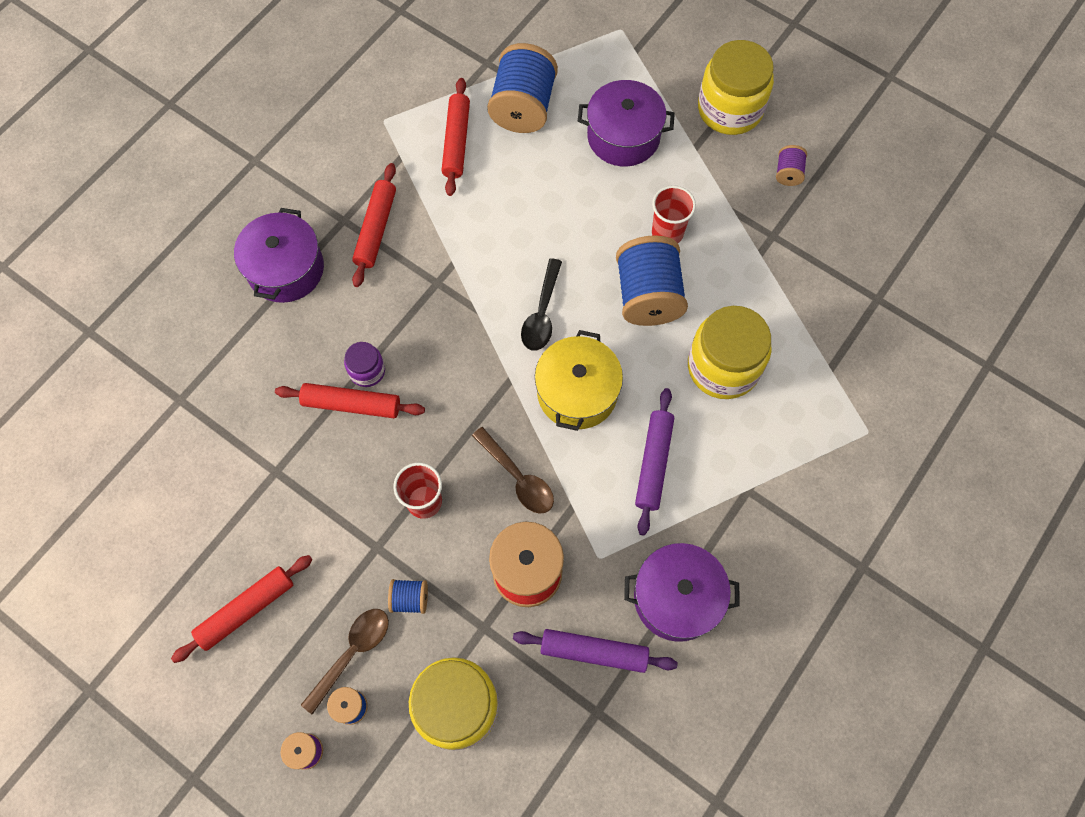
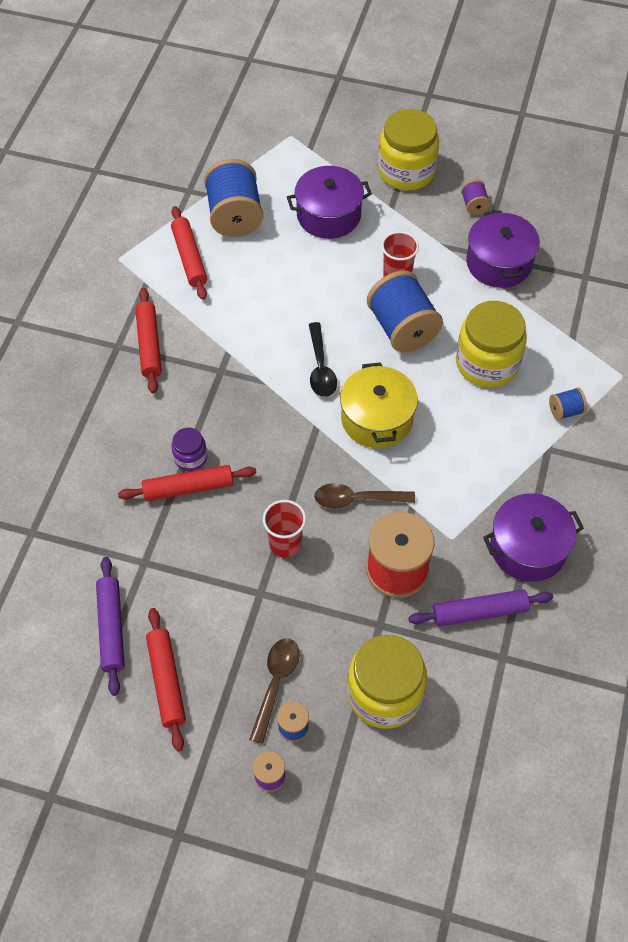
camera: 20 degrees left, 10 degrees down
(246, 610) = (167, 681): red rolling pin -> red rolling pin turned 45 degrees counterclockwise
(286, 269) = (83, 399): purple pot -> purple pot (499, 263)
(410, 599) = (306, 624): blue spool -> blue spool (565, 411)
(518, 477) = (357, 499): brown spoon -> brown spoon turned 150 degrees clockwise
(653, 463) = (463, 453): purple rolling pin -> purple rolling pin (111, 628)

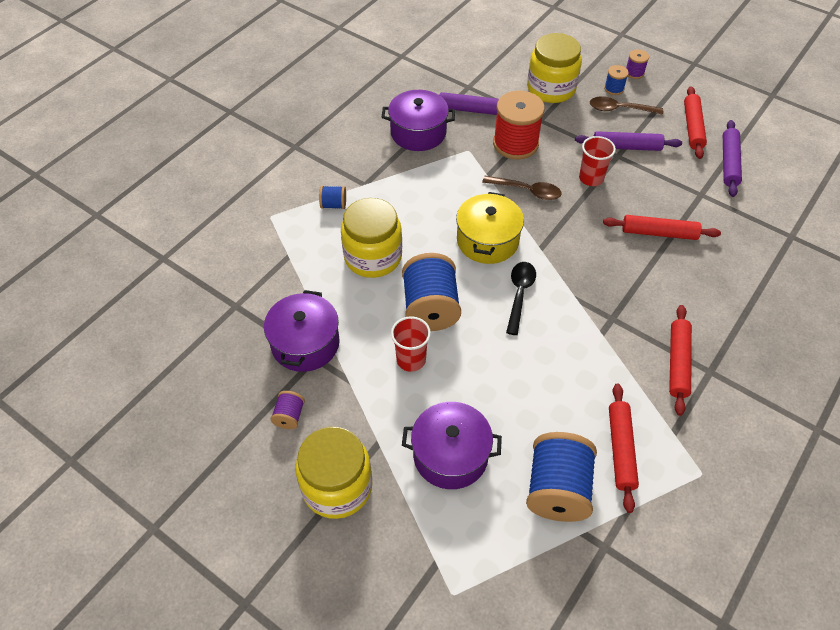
camera: 160 degrees left, 5 degrees down
(190, 457) = (653, 254): purple jar -> none
(252, 612) = (626, 147): none -> purple rolling pin
(275, 683) = (619, 109): brown spoon -> brown spoon turned 60 degrees clockwise

